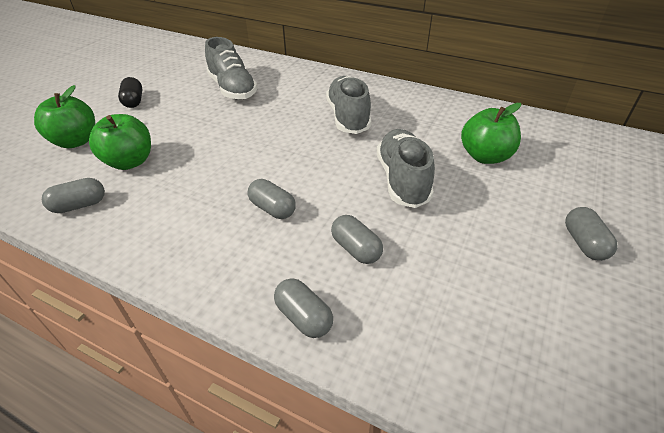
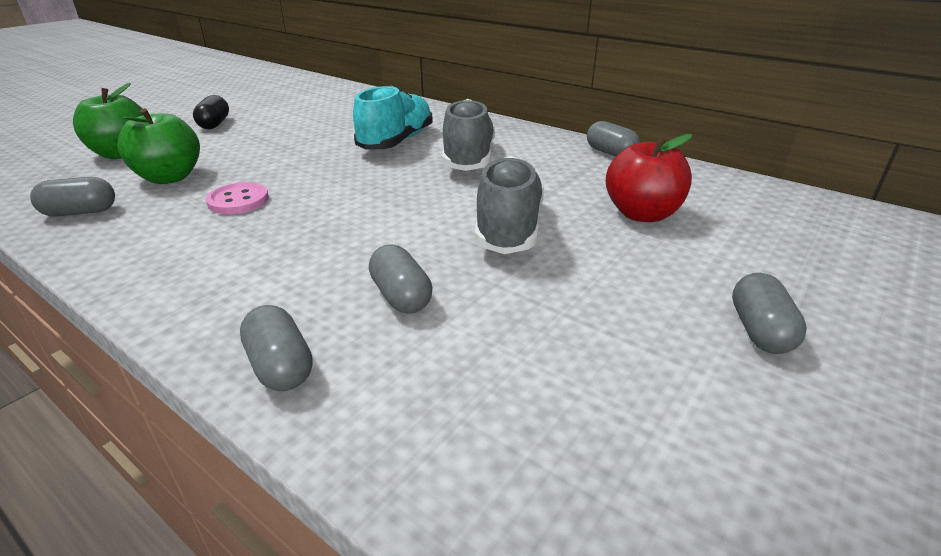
camera: 10 degrees right, 10 degrees down
(197, 179) = (238, 201): none -> pink button
(232, 89) = (338, 122): grey shoe -> none
(272, 208) = (313, 240): grey capsule -> grey capsule (610, 153)
(287, 106) = (396, 142): none -> turquoise shoe
(485, 156) = (641, 214): green apple -> red apple

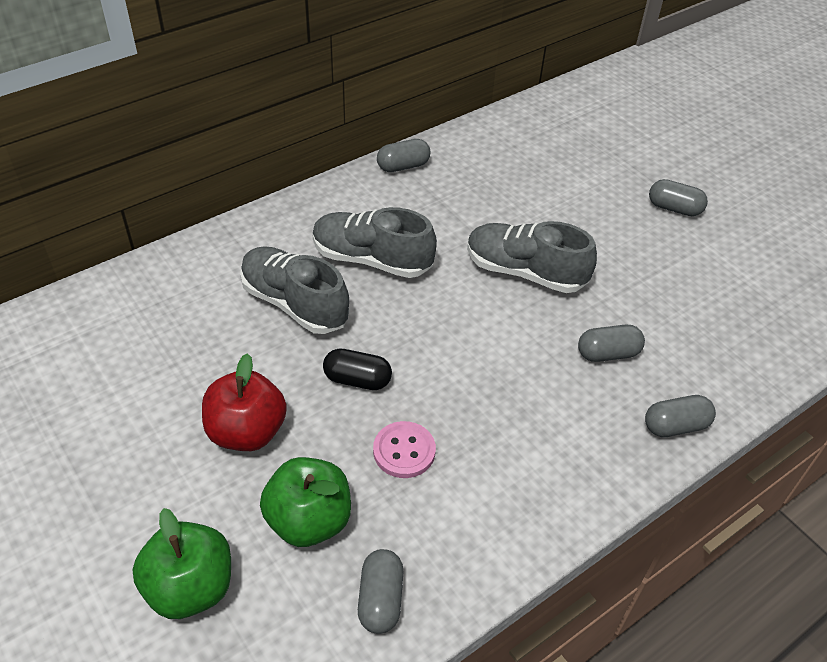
camera: 75 degrees left, 15 degrees up
(214, 124) = (115, 483): black capsule -> black capsule (357, 379)
(396, 142) = (294, 304): turquoise shoe -> grey shoe
(641, 214) = (526, 195): red apple -> red apple (247, 432)

